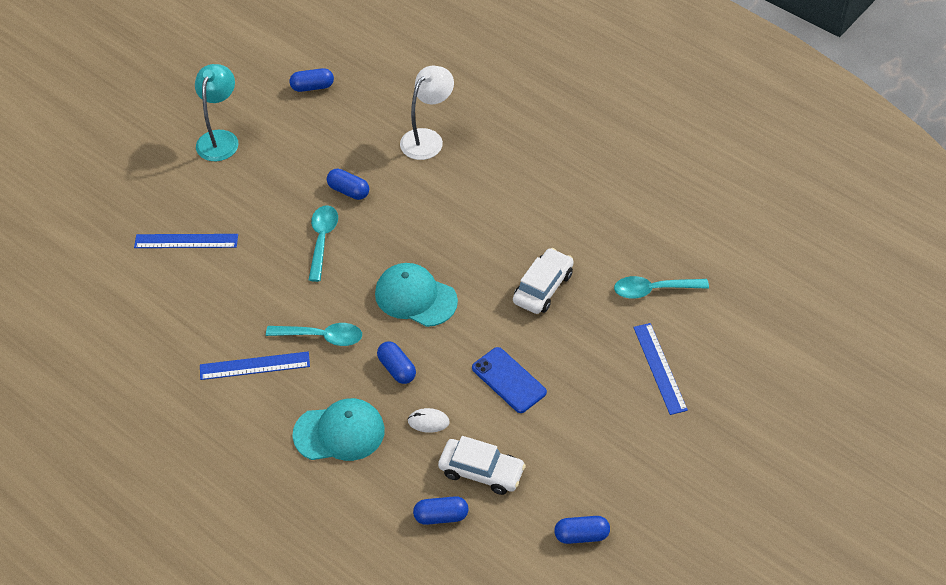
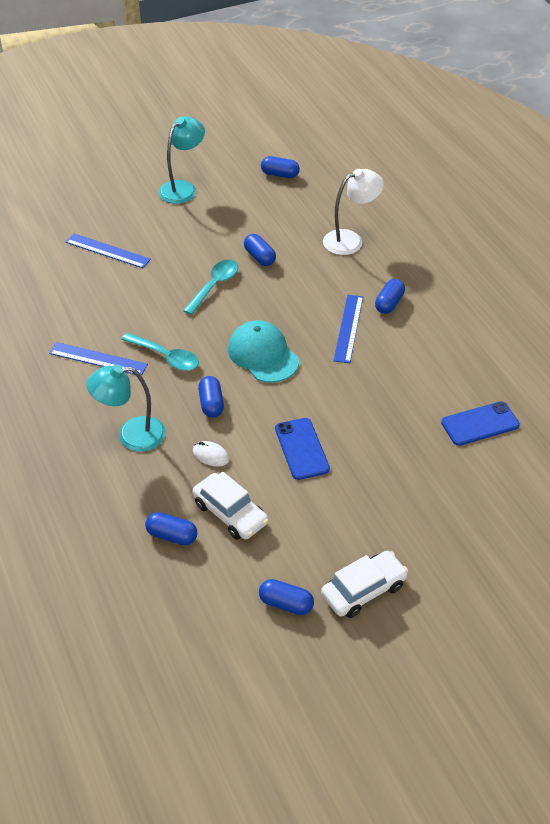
camera: 25 degrees right, 5 degrees down
(339, 432) = (131, 435): turquoise cap -> turquoise lamp
(504, 196) = (389, 303): none -> blue capsule
(543, 288) = (378, 386): white car -> white car (363, 590)
(653, 290) = (480, 424): turquoise spoon -> blue phone
(659, 368) = (446, 490): blue ruler -> blue ruler (348, 328)

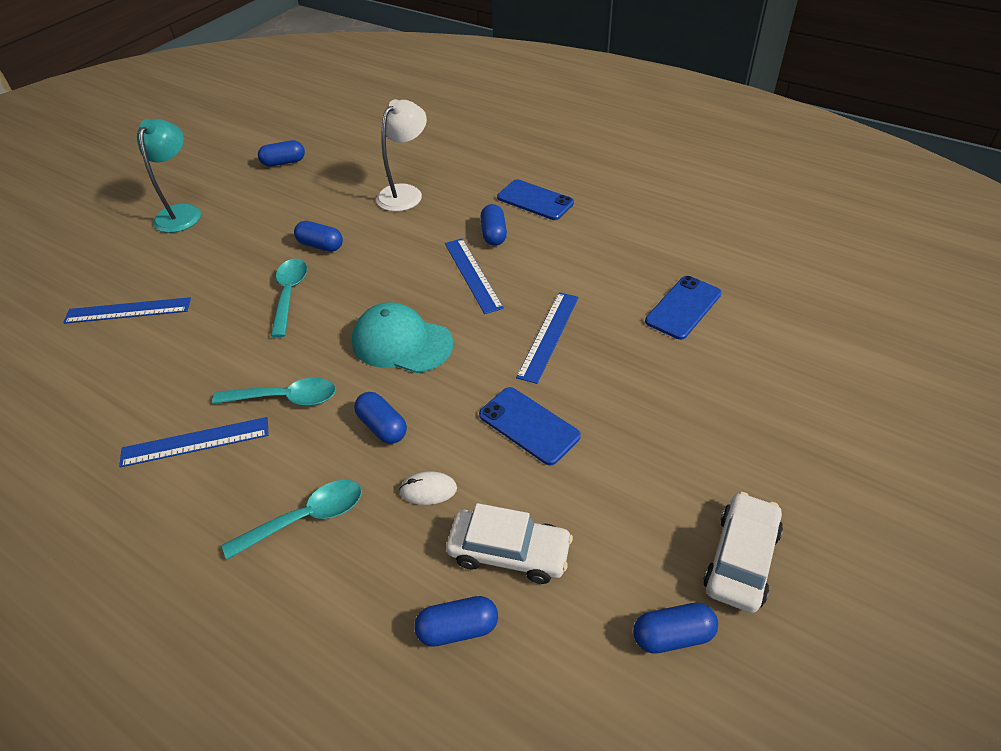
camera: 30 degrees left, 0 degrees up
(131, 435) = (306, 518): turquoise lamp -> turquoise spoon
(364, 397) = (548, 336): none -> blue ruler
(444, 289) = (535, 200): none -> blue phone

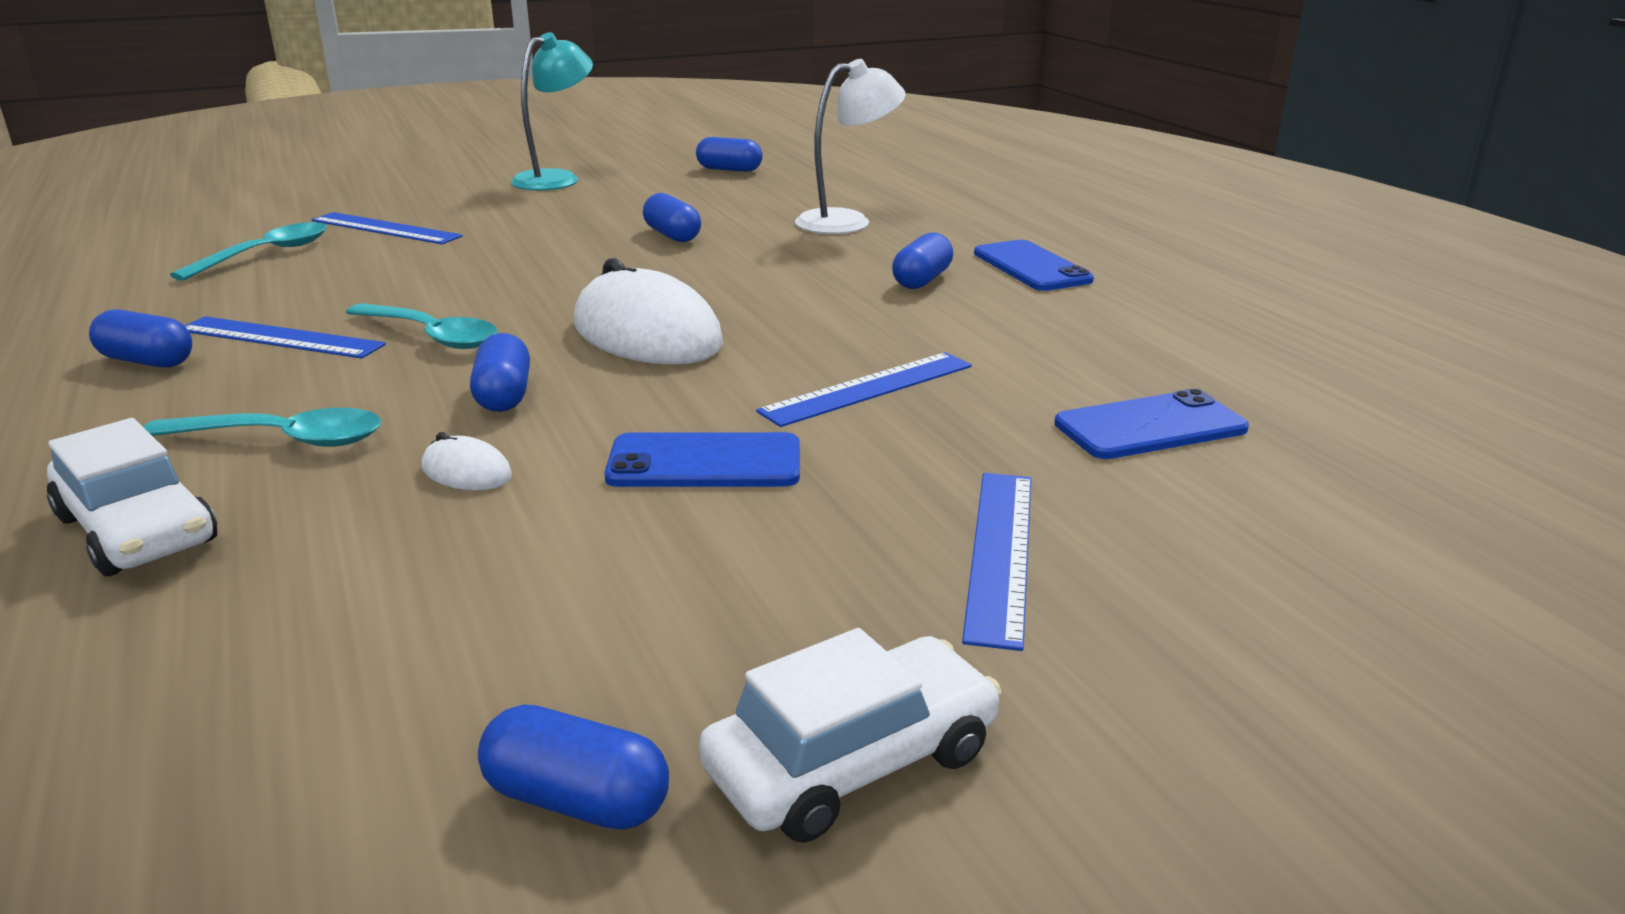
camera: 30 degrees right, 20 degrees down
(289, 294) = (573, 261): turquoise spoon -> turquoise spoon (266, 254)
(401, 342) = (646, 334): turquoise cap -> white mouse
(457, 629) = (276, 623): blue capsule -> blue capsule (147, 361)
(472, 274) = (837, 305): blue ruler -> blue ruler (1000, 552)
(509, 552) = (473, 577): white car -> white car (137, 530)
(529, 425) = (704, 462): blue phone -> blue phone turned 75 degrees counterclockwise

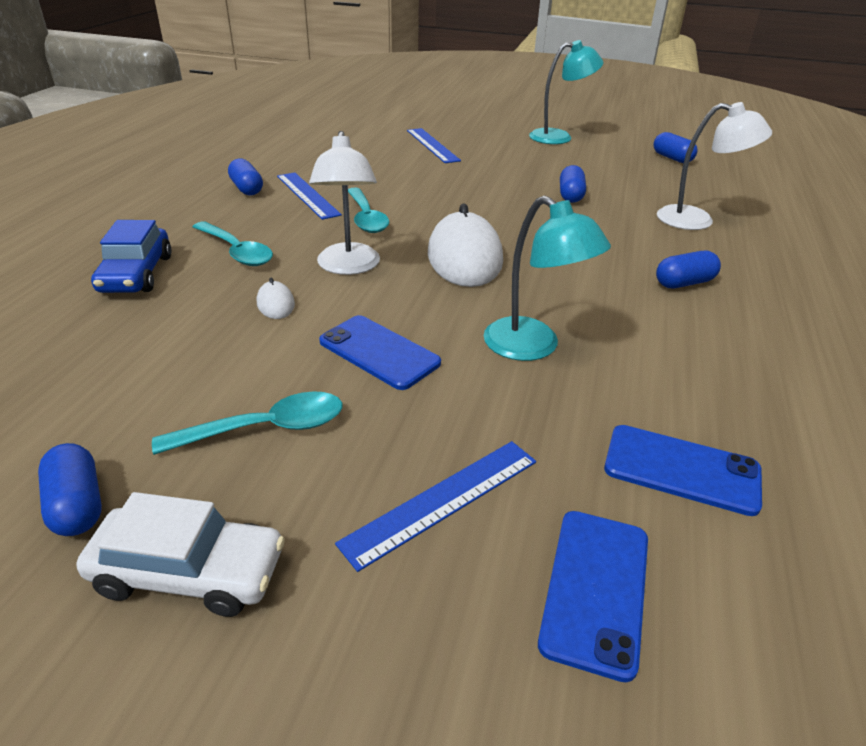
camera: 40 degrees right, 10 degrees up
(137, 530) = (136, 274): white car -> blue car
(266, 254) = (363, 145): turquoise spoon -> turquoise spoon (265, 428)
(504, 396) = (348, 267): blue capsule -> white lamp
(868, 388) = (533, 347): blue ruler -> turquoise lamp
(1031, 267) = (784, 302): blue phone -> blue phone (595, 589)

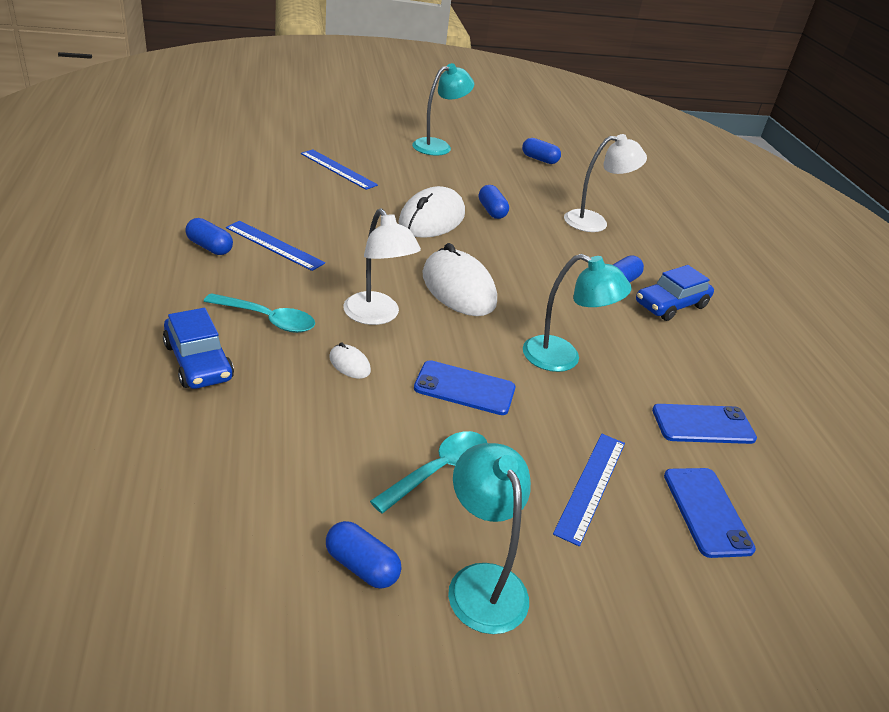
camera: 30 degrees left, 0 degrees up
(189, 572) = (482, 582): white car -> turquoise lamp
(366, 218) = (348, 262): turquoise spoon -> none
(493, 194) = (432, 219): none -> white mouse
(741, 319) = (671, 305): none -> blue car

